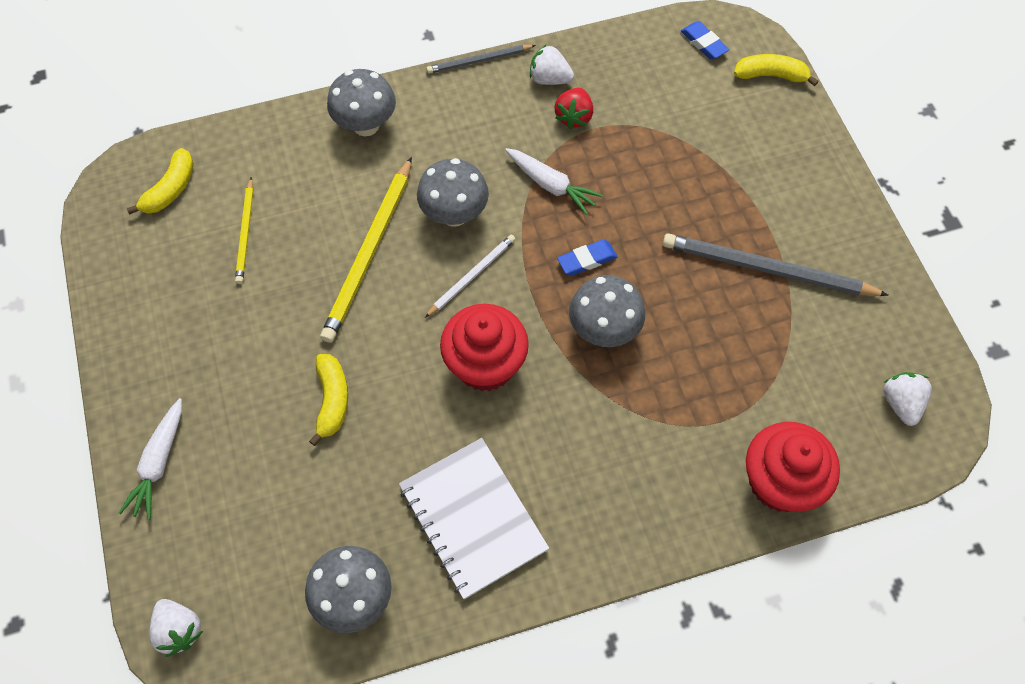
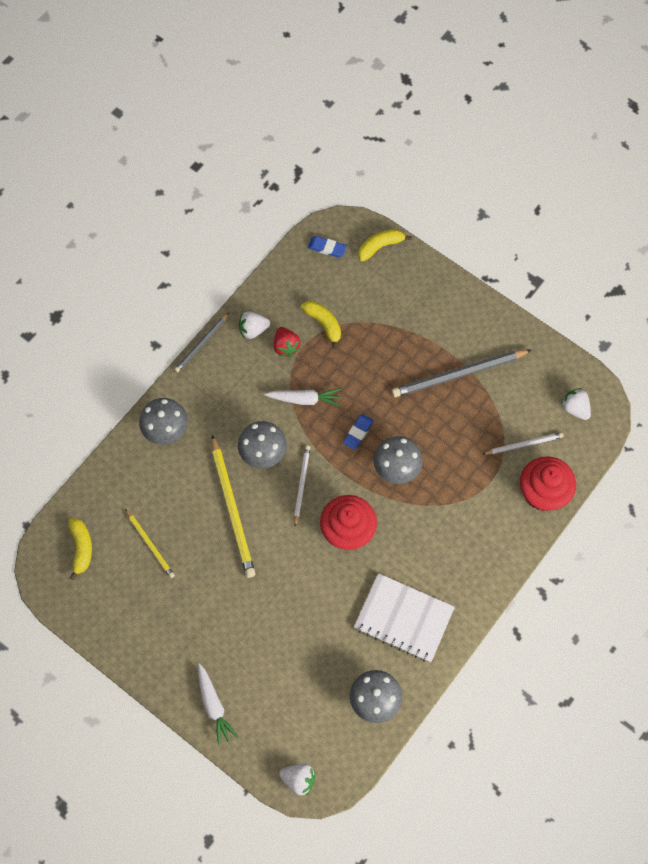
camera: 35 degrees left, 5 degrees up
(332, 400) = (280, 607): yellow banana -> yellow banana (324, 324)
(796, 405) = (524, 444): none -> white pencil

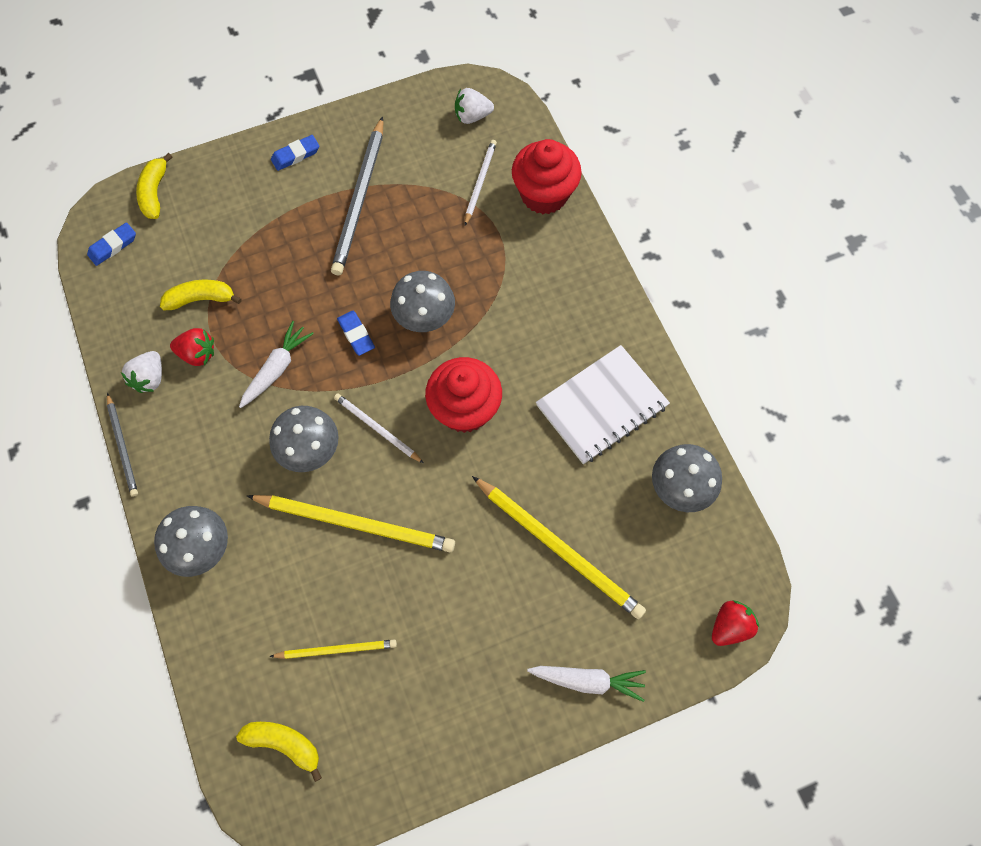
camera: 60 degrees left, 0 degrees up
(288, 643) = (559, 548): none -> yellow pencil
(298, 779) = (729, 626): white strawberry -> red strawberry
(465, 313) = (295, 155): none -> blue eraser

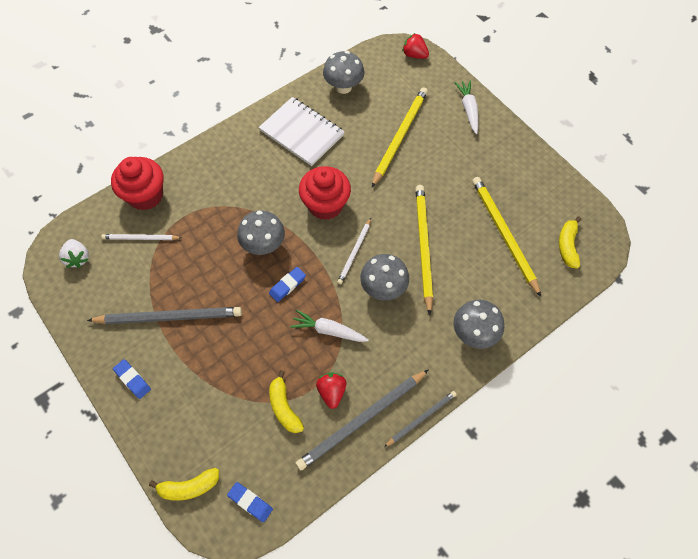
camera: 105 degrees left, 5 degrees down
(150, 378) = (361, 420): white strawberry -> grey pencil
(337, 649) = (504, 234): yellow pencil -> yellow pencil, size x1.79

